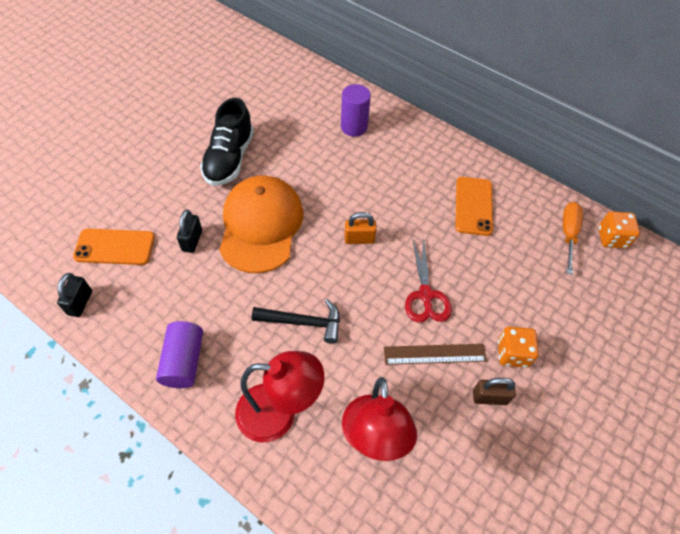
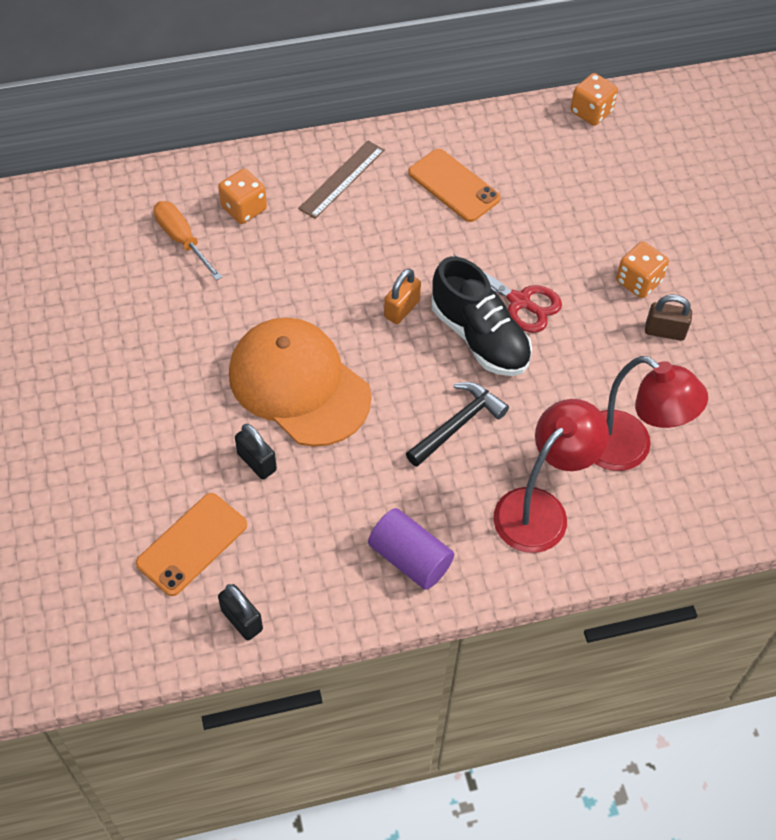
camera: 50 degrees left, 0 degrees up
(229, 159) = (169, 355): black shoe -> black shoe (479, 337)
(354, 127) = (244, 208): purple cylinder -> orange dice
(434, 354) = (587, 341): brown ruler -> brown ruler (342, 179)
(489, 397) = (664, 331): brown padlock -> brown padlock turned 60 degrees clockwise
(568, 234) = (557, 140): orange screwdriver -> orange screwdriver (182, 240)

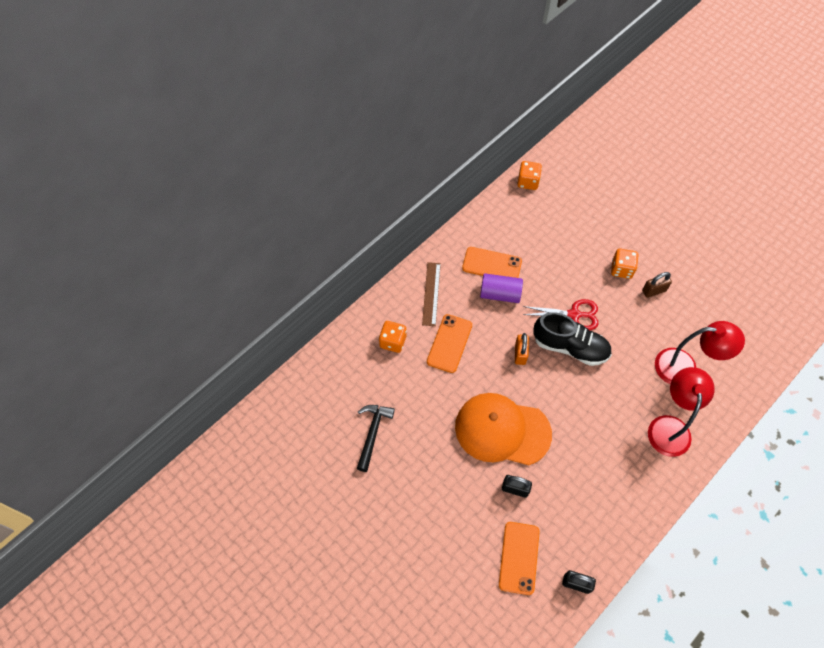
camera: 30 degrees left, 5 degrees up
(182, 240) = (374, 380): orange screwdriver -> none
(316, 248) = (449, 343): none -> orange phone
(410, 558) = (630, 494): purple cylinder -> purple cylinder (500, 294)
(458, 424) = (596, 404): black hammer -> black hammer (372, 433)

